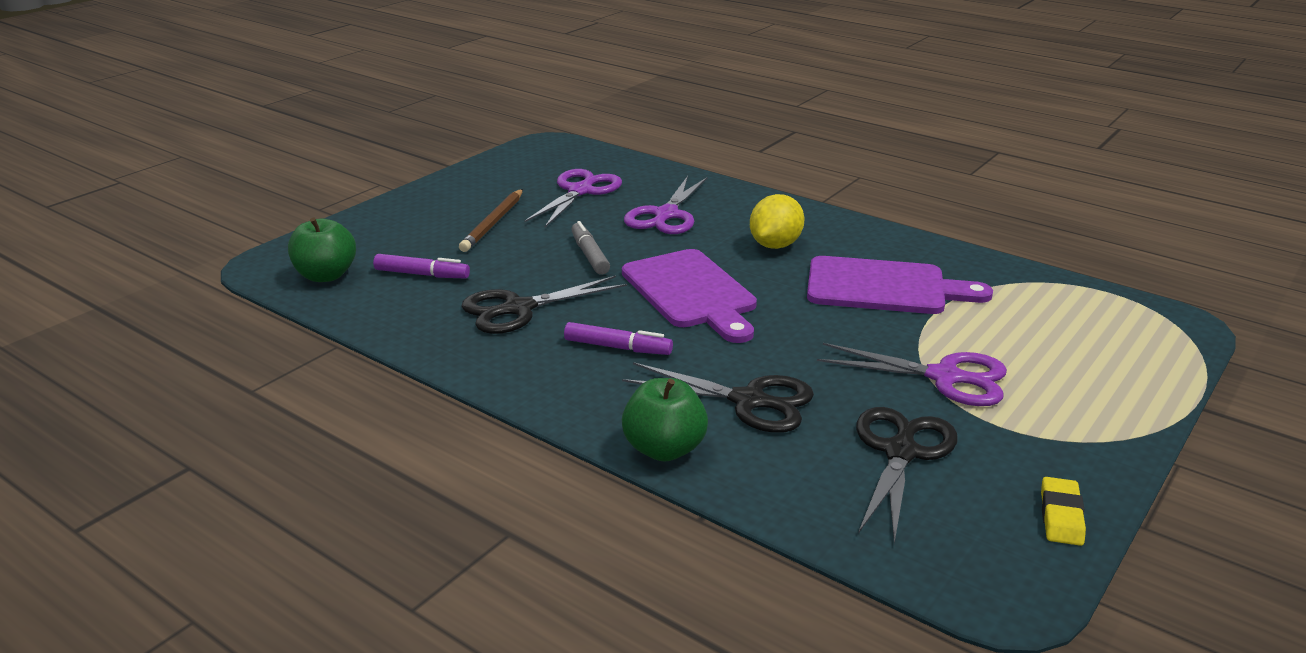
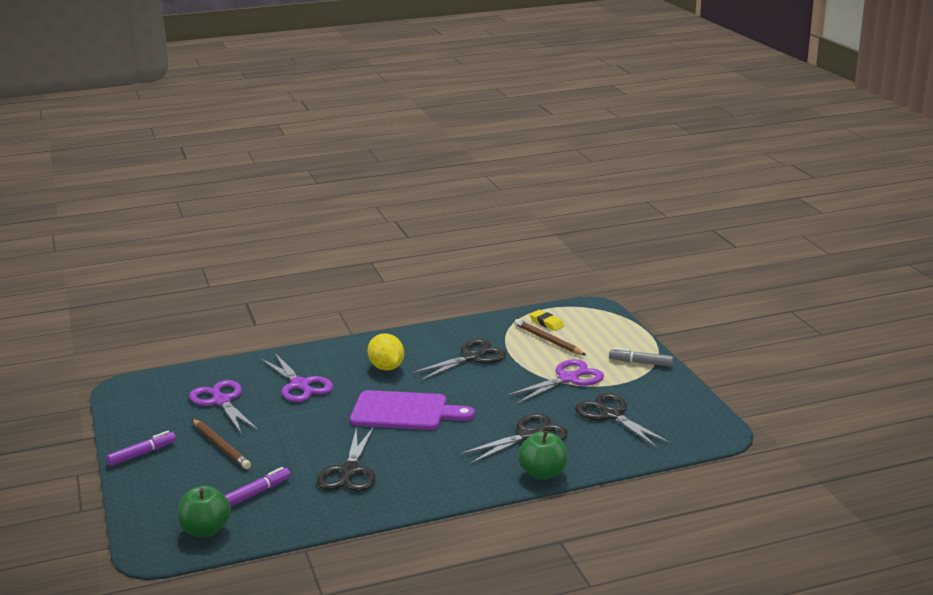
camera: 55 degrees left, 5 degrees down
(589, 255) = (315, 427): grey marker -> grey marker (640, 363)
(617, 347) = (434, 454): purple marker -> purple marker (142, 454)
(884, 287) = (472, 357): purple cutting board -> black scissors
(1021, 323) = (548, 340): none -> brown pencil
(1061, 516) = (688, 400): yellow eraser -> yellow eraser (546, 323)

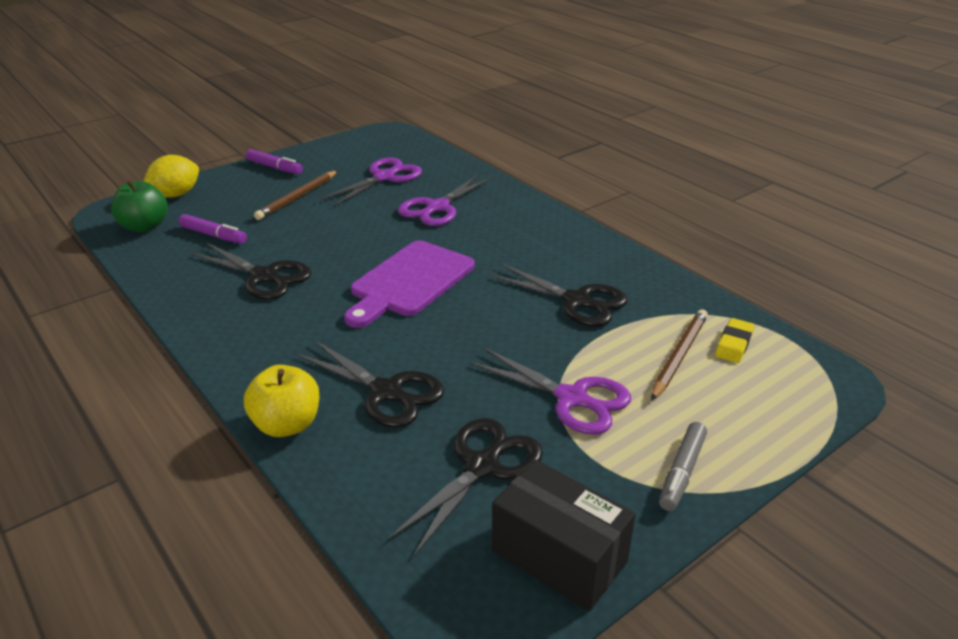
camera: 70 degrees right, 10 degrees up
(349, 471) = (264, 276): black scissors -> black scissors turned 135 degrees counterclockwise
(386, 367) = (509, 247): yellow lemon -> yellow lemon (176, 195)
(405, 412) = (409, 282): purple cutting board -> purple cutting board turned 45 degrees clockwise
(543, 473) = (287, 425): green apple -> yellow apple
(640, 363) = (681, 472): grey marker -> grey marker turned 150 degrees counterclockwise
(683, 405) = (559, 556): none -> black box

